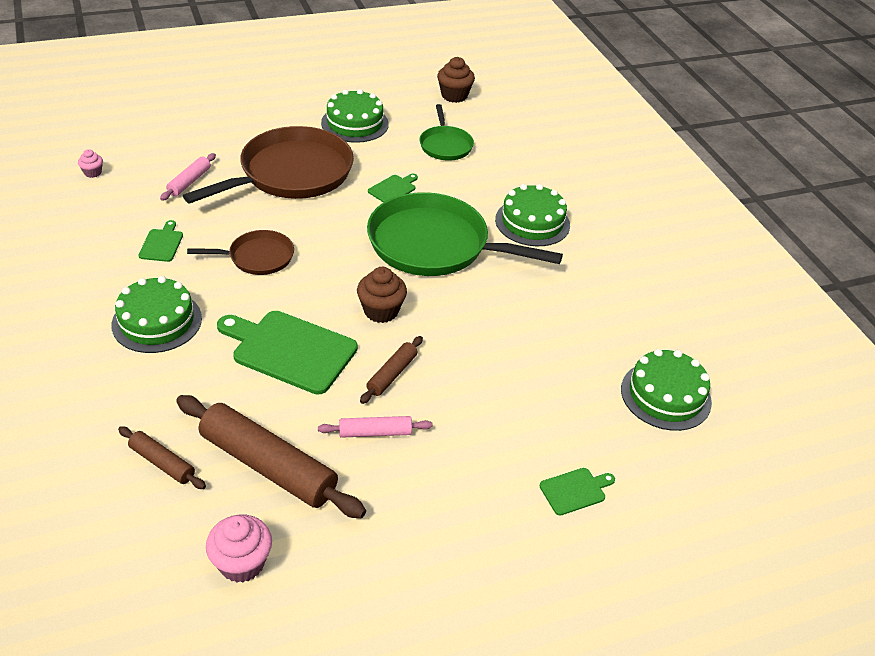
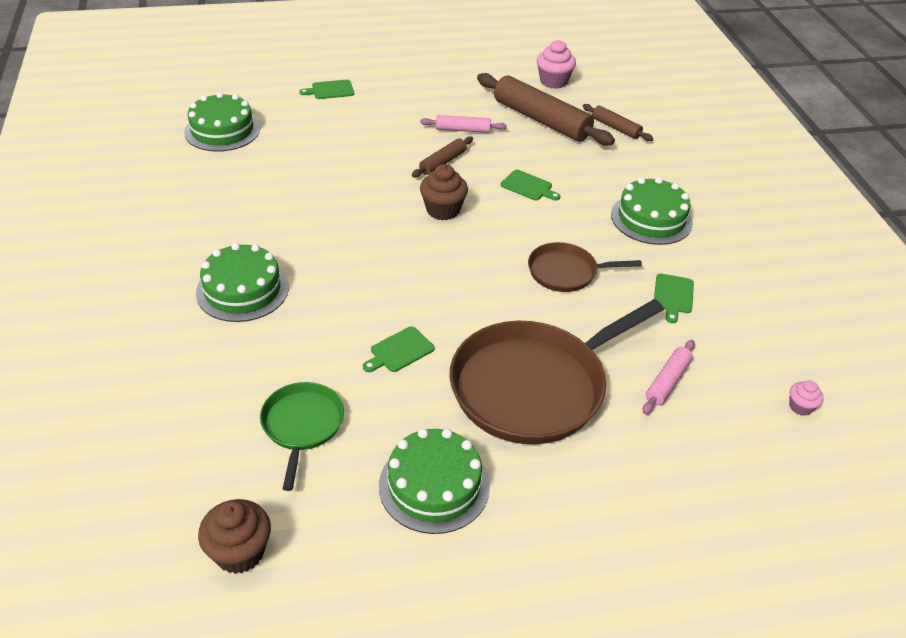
camera: 170 degrees left, 0 degrees up
(290, 350) = (528, 186): green cutting board -> green cutting board, size x0.48
(434, 245) = (370, 271): green pan -> none

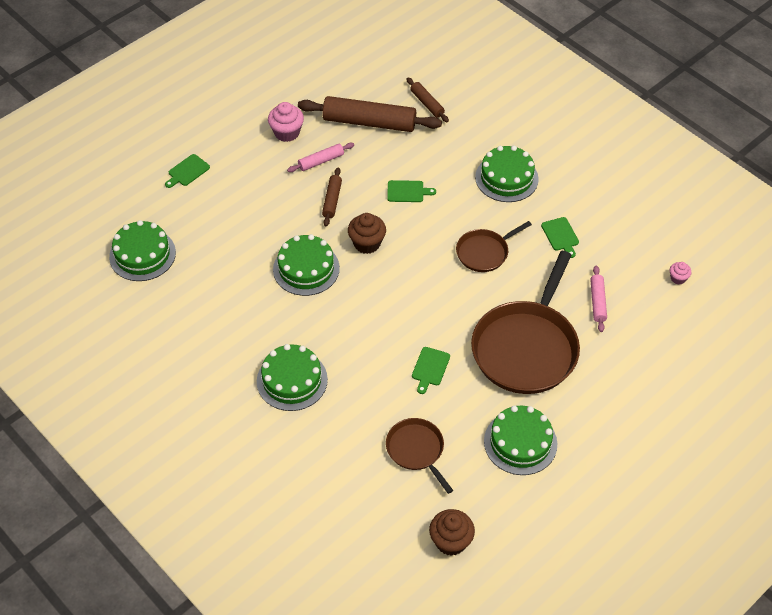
camera: 30 degrees left, 10 degrees up
(302, 425) = (416, 450): green pan -> brown pan
(359, 204) = (306, 268): none -> green cake
(553, 81) = (349, 77): pink cupcake -> pink cupcake (287, 133)
(615, 128) = (427, 103): brown rolling pin -> brown rolling pin turned 45 degrees clockwise

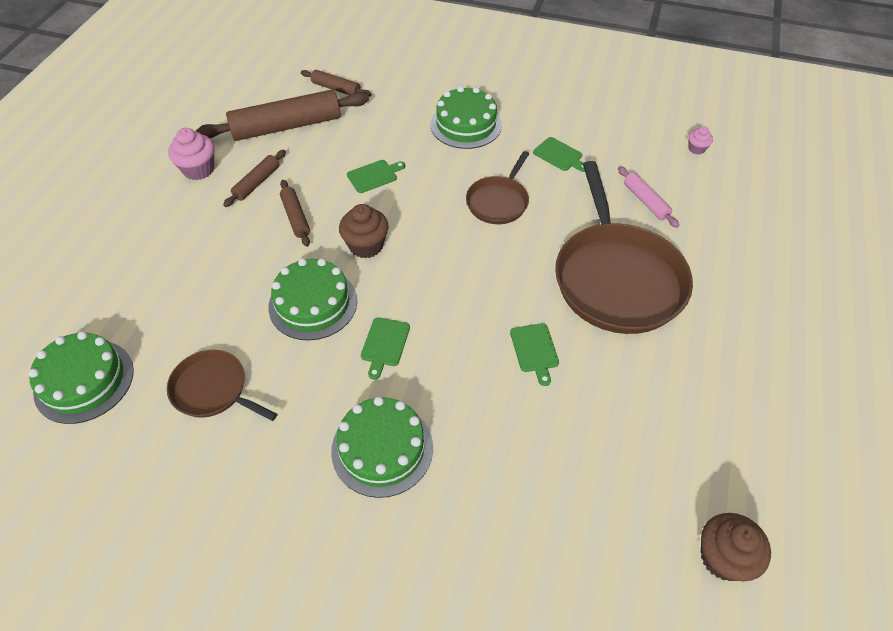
camera: 30 degrees left, 0 degrees up
(187, 171) = (96, 256): green cutting board -> green cutting board (384, 344)
(321, 161) = (257, 183): pink rolling pin -> brown rolling pin
(416, 450) = (593, 458): brown pan -> brown pan (213, 389)
(520, 442) = (696, 386): green cake -> none

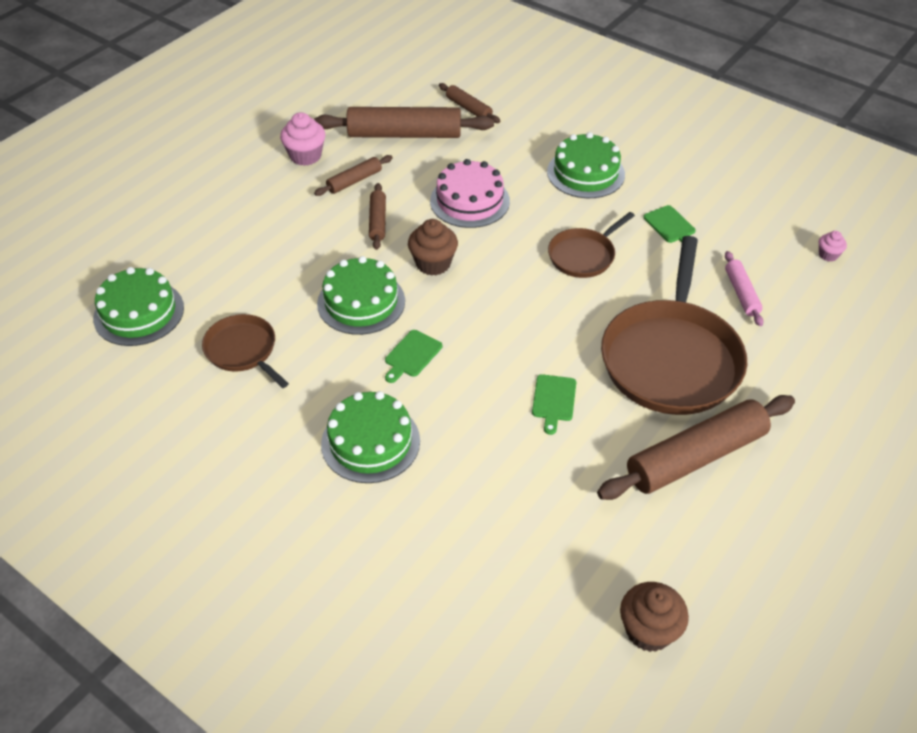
camera: 20 degrees right, 5 degrees down
(374, 176) = (469, 201): green cutting board -> pink cake
(681, 367) = (696, 457): none -> brown rolling pin

